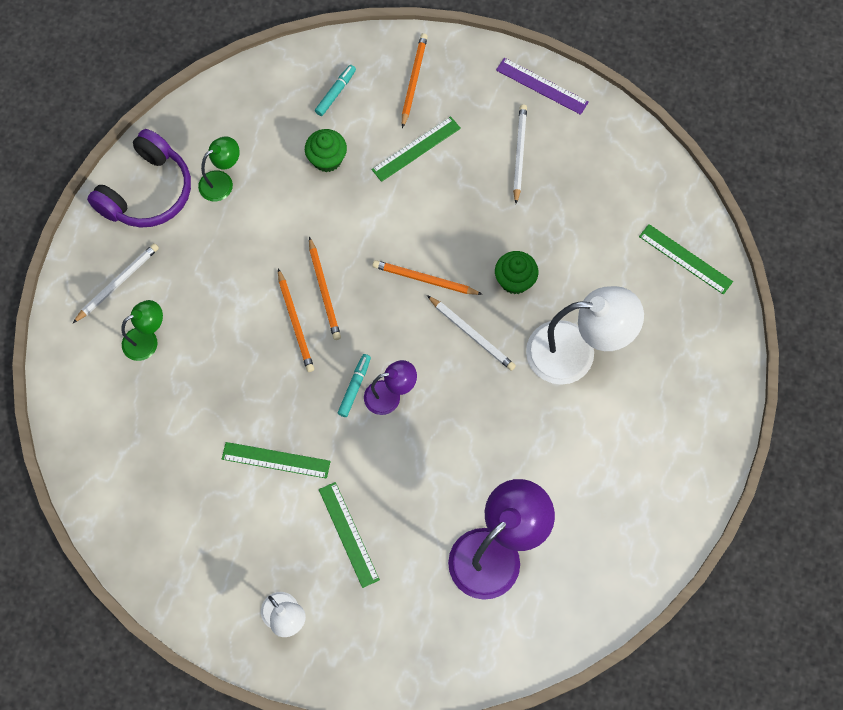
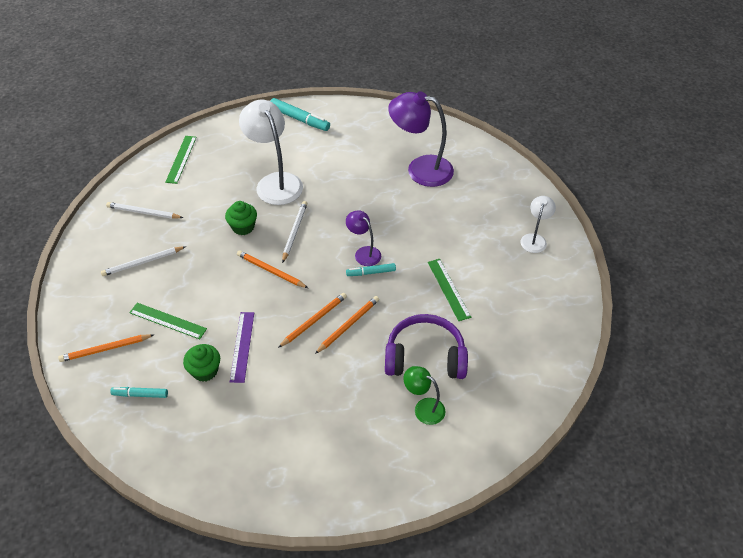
camera: 120 degrees left, 20 degrees down
(117, 283) = (393, 455): white pencil -> white pencil (143, 212)
(147, 192) = (302, 481): purple headphones -> purple headphones (425, 357)
(222, 182) = (263, 431): green lamp -> none
(348, 534) = (464, 233): green ruler -> none
(424, 279) = (271, 271): orange pencil -> orange pencil turned 135 degrees clockwise
(542, 86) = (78, 272): purple ruler -> purple ruler (242, 346)
(692, 445) = (299, 119): none -> turquoise marker

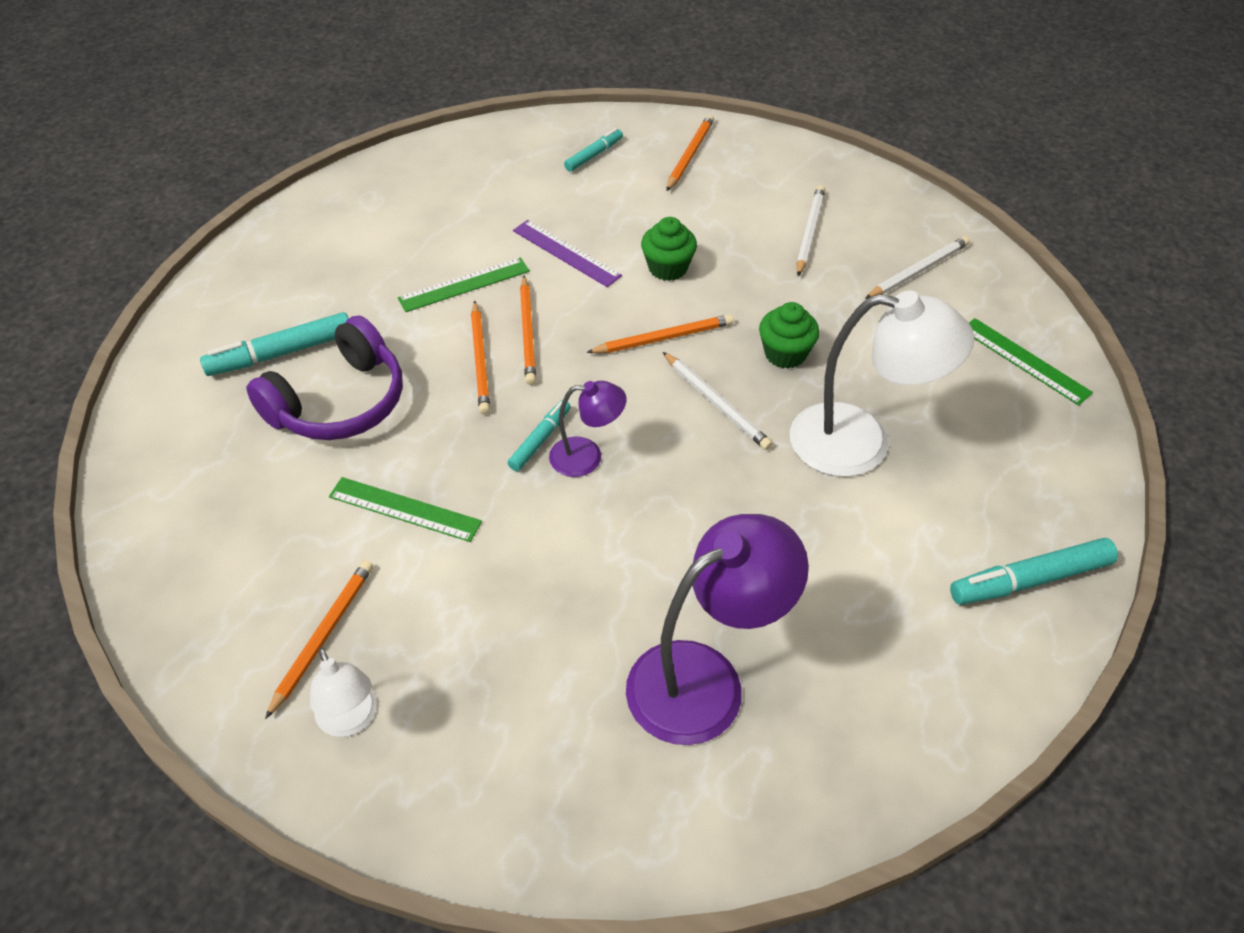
camera: 130 degrees right, 0 degrees up
(168, 320) = (680, 213): green ruler -> green ruler (464, 285)
(205, 371) = (567, 210): green cupcake -> green cupcake (668, 268)
(423, 408) = (281, 353): green lamp -> turquoise marker
(520, 270) = (323, 636): none -> orange pencil

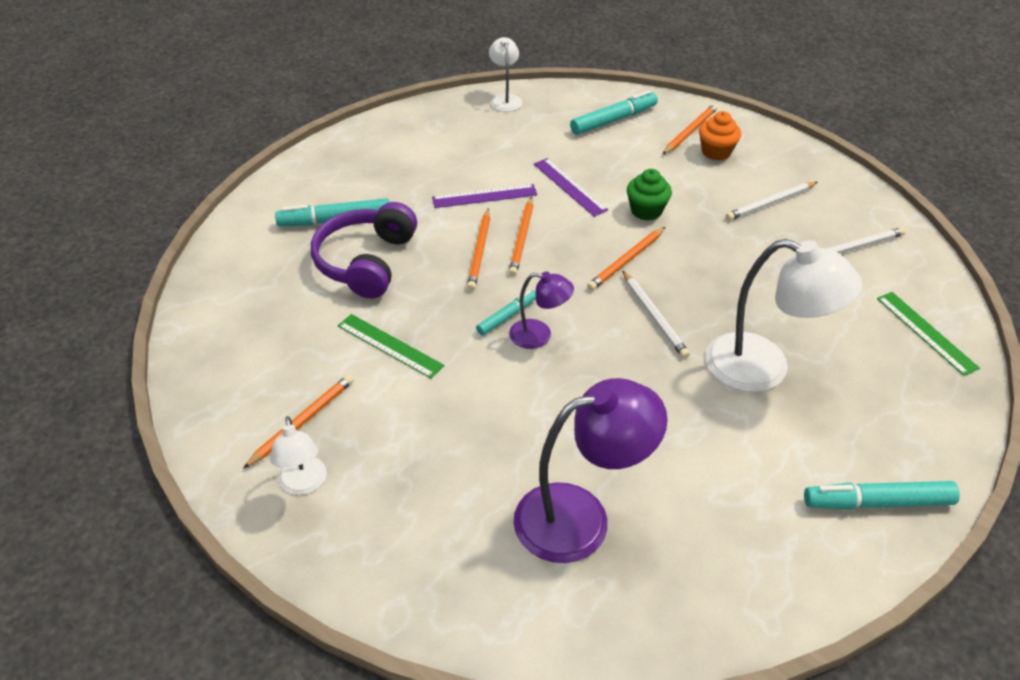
camera: 15 degrees right, 5 degrees down
(339, 402) = (366, 262): purple headphones -> purple headphones turned 135 degrees clockwise
(451, 149) = (505, 99): none -> white lamp
(464, 285) = (484, 196): green ruler -> purple ruler
(594, 155) = (613, 120): turquoise marker -> turquoise marker, size x1.65
(663, 338) = (626, 261): orange pencil -> orange pencil turned 135 degrees clockwise
(728, 176) = (716, 152): none -> orange cupcake
(785, 354) = (722, 290): green cupcake -> none
(809, 232) = (770, 203): white pencil -> white pencil turned 150 degrees counterclockwise

